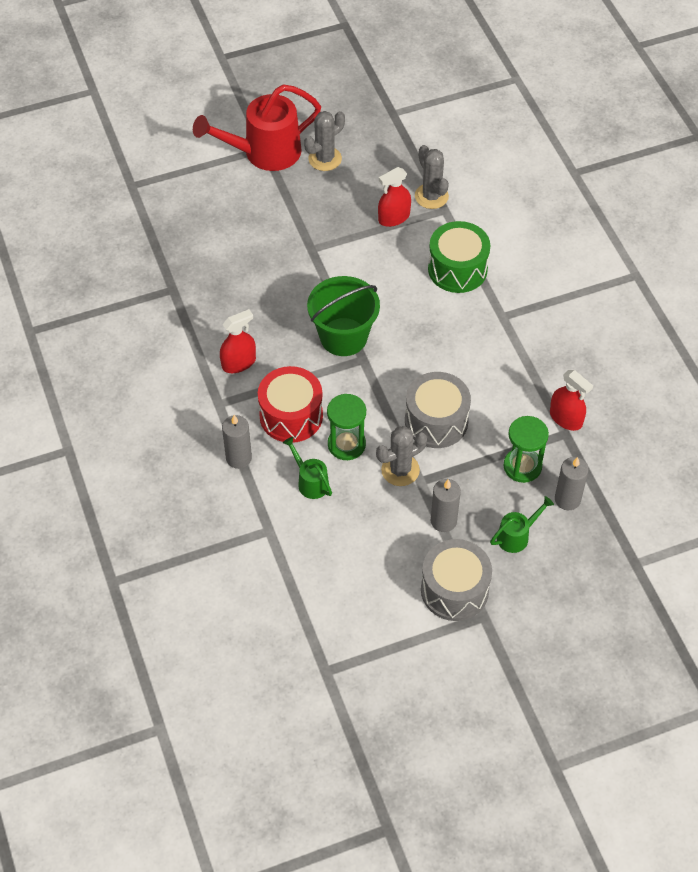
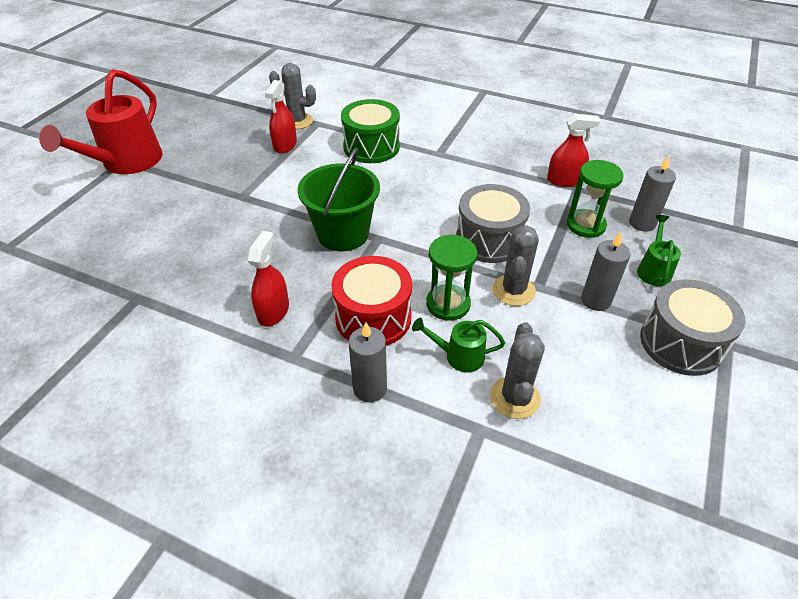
camera: 45 degrees left, 10 degrees down
(325, 159) = (185, 141): grey cactus -> grey cactus (514, 398)

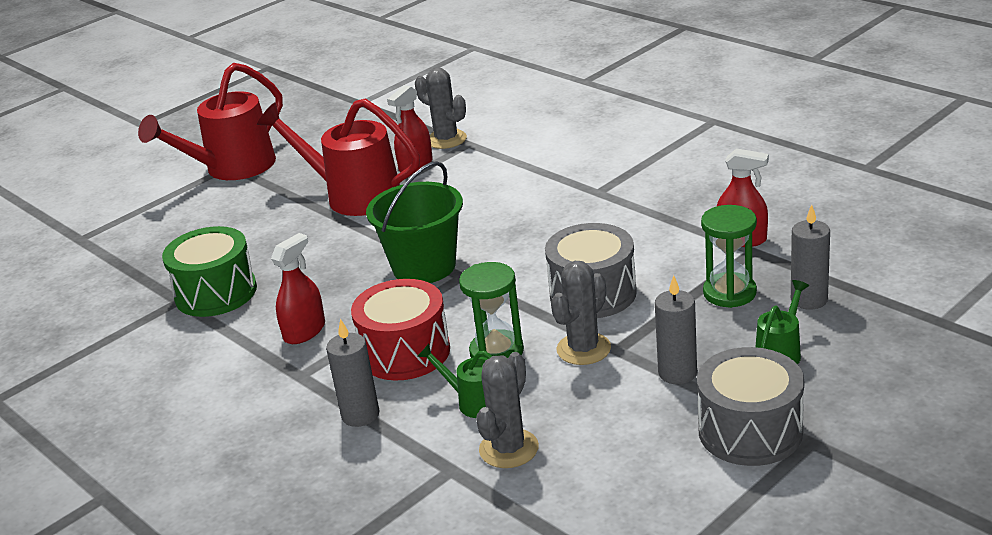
camera: 25 degrees right, 15 degrees down
(247, 176) = (353, 195): none -> red watering can
(371, 147) = (517, 176): green drum -> green drum (216, 293)

